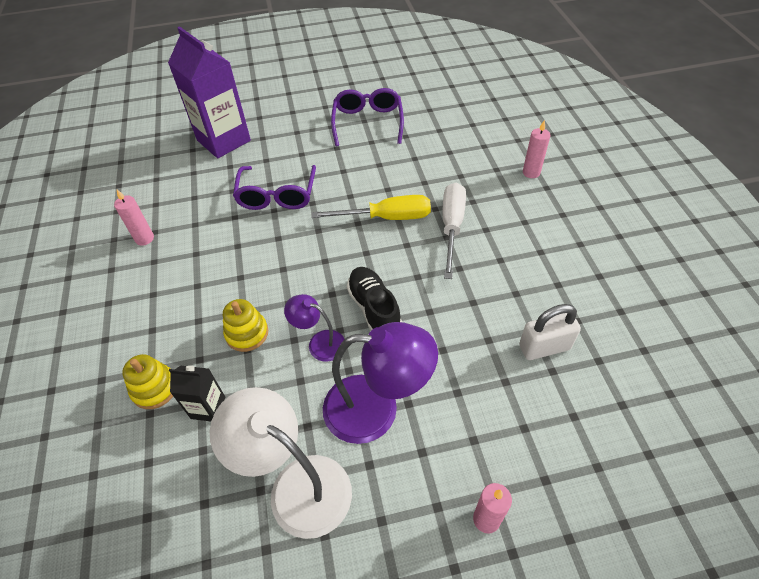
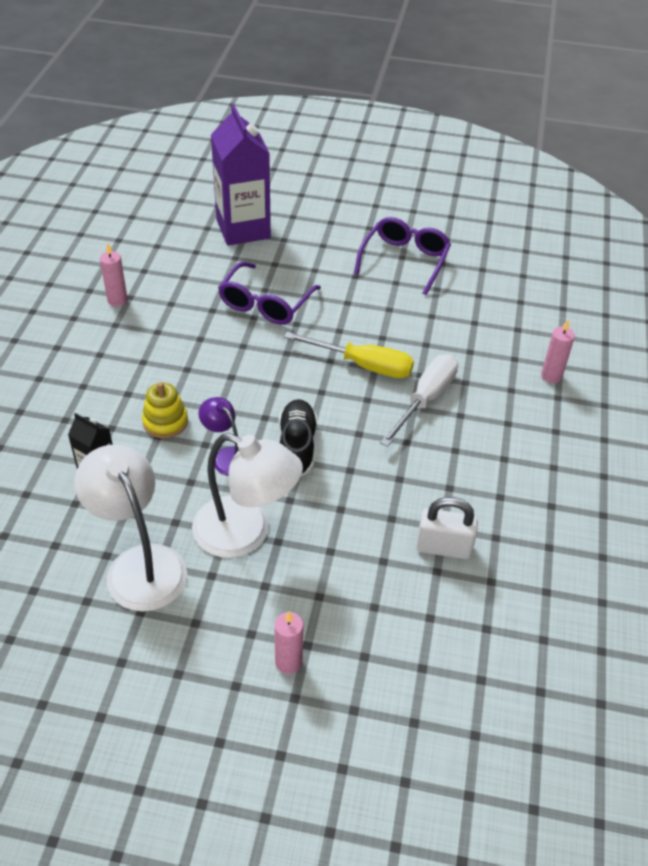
camera: 20 degrees right, 5 degrees down
(155, 388) = (61, 436): yellow stacking toy -> none
(376, 409) = (246, 533): purple lamp -> white lamp

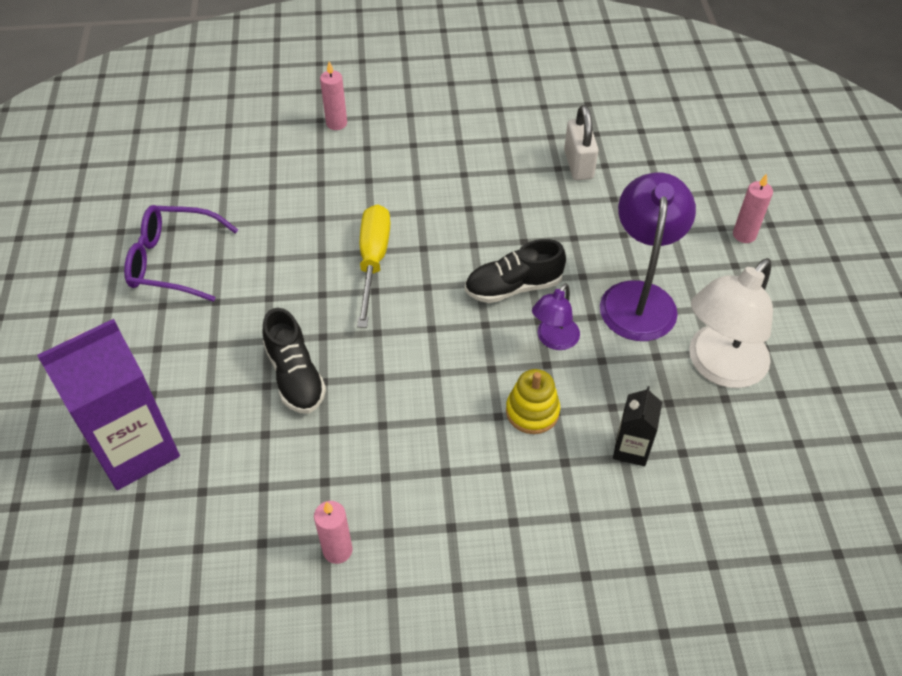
camera: 105 degrees left, 5 degrees up
(246, 533) = (638, 297): white lamp -> purple lamp
(265, 304) = (295, 376): purple glasses -> black shoe
(425, 399) = (405, 204): white screwdriver -> none

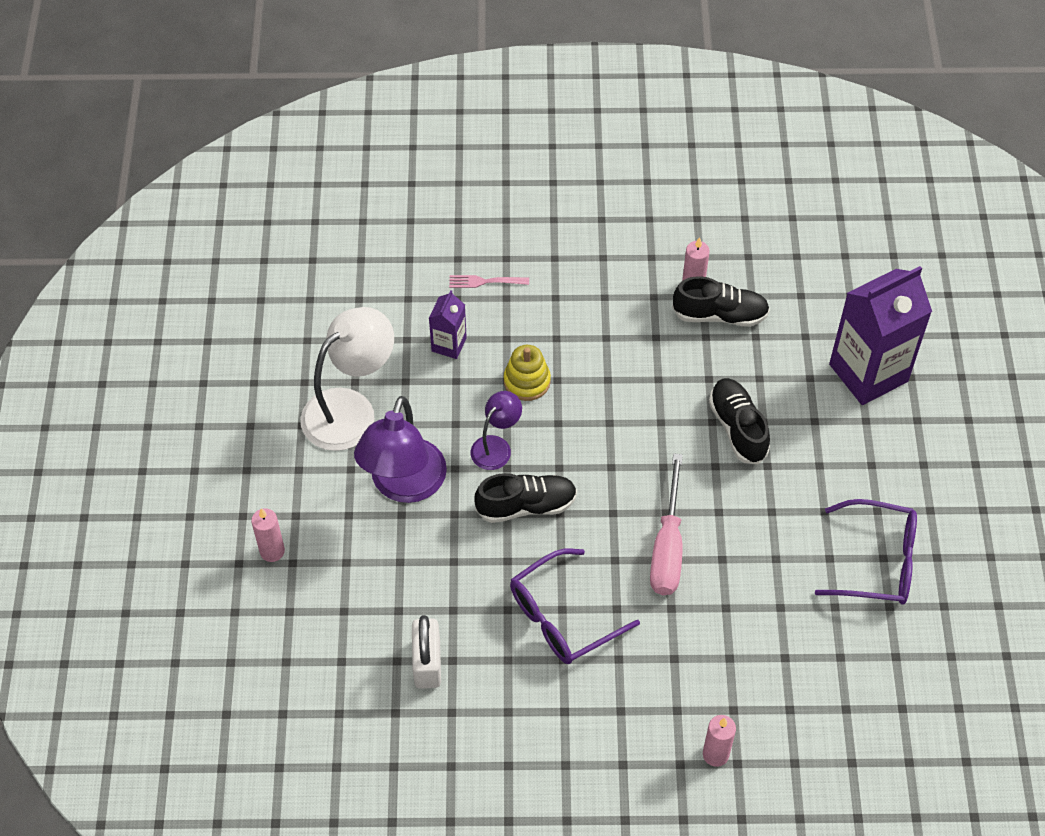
camera: 175 degrees left, 5 degrees up
(304, 512) = (720, 315): none -> black shoe
(373, 261) = (667, 547): yellow screwdriver -> pink screwdriver
(468, 202) = (562, 617): none -> purple glasses
(605, 538) = (486, 281): none -> pink fork
(631, 449) = (449, 344): black carton -> purple carton

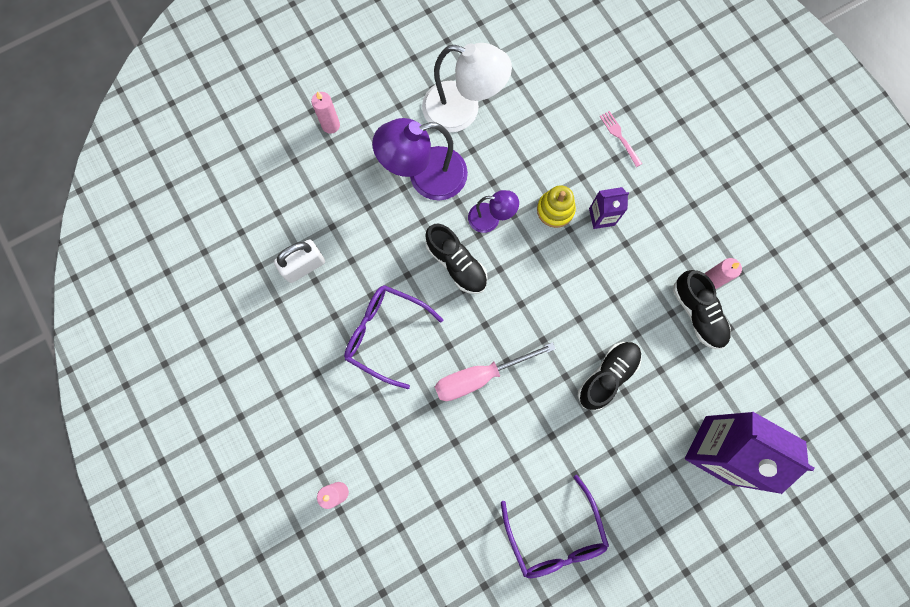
camera: 60 degrees right, 20 degrees up
(449, 344) = (552, 142): purple carton -> purple carton (601, 217)

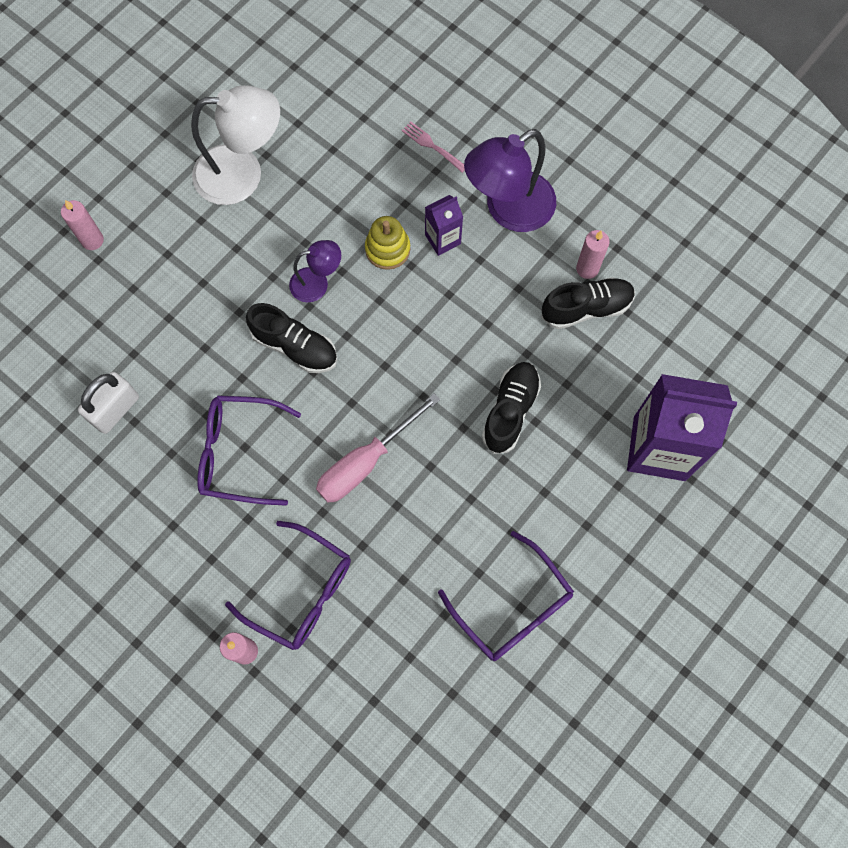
camera: 20 degrees left, 5 degrees down
(396, 462) = (302, 592): none -> purple glasses
(425, 177) = (225, 262): purple lamp -> purple lamp (508, 210)
(698, 313) = (586, 308): black shoe -> black shoe turned 60 degrees counterclockwise

